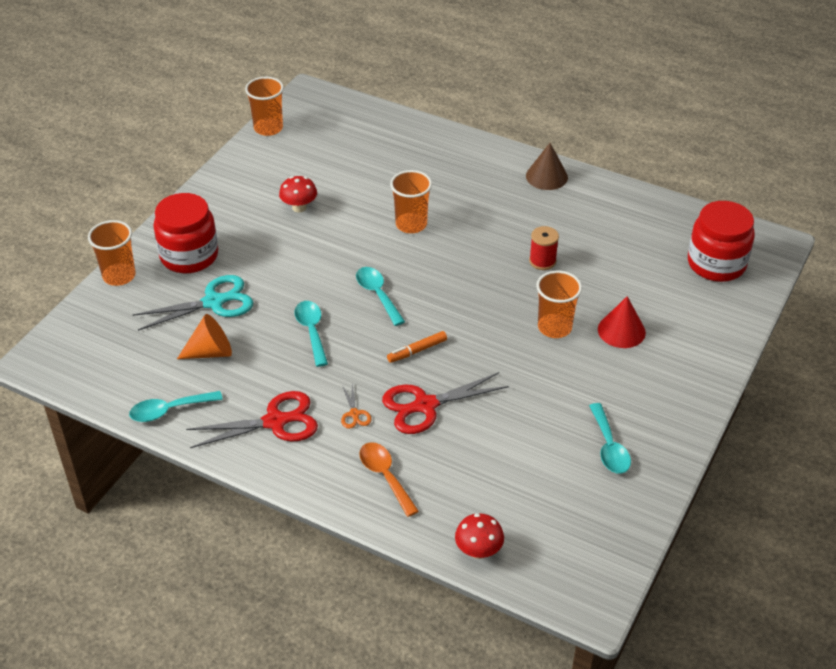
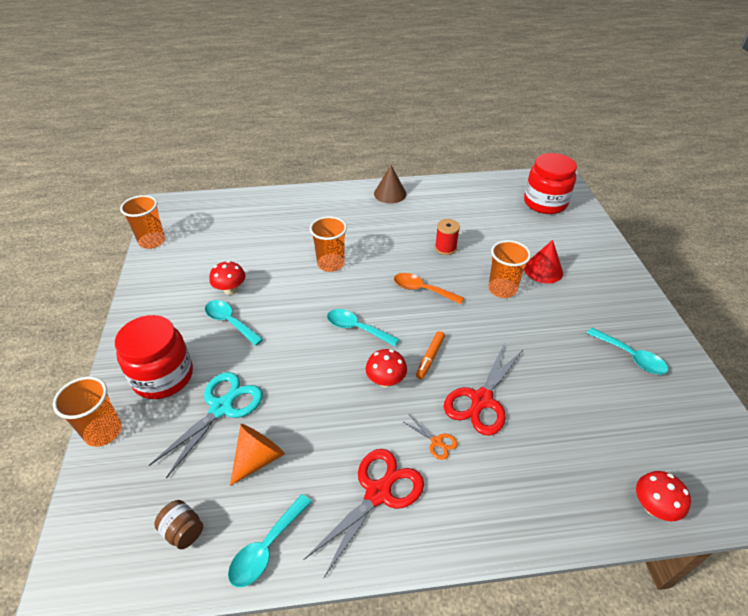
camera: 35 degrees left, 0 degrees up
(125, 370) = (183, 531): none -> brown jar
(312, 331) = (333, 387): turquoise spoon -> turquoise spoon (230, 322)
(360, 349) = (386, 381): none -> red mushroom
(385, 476) = (517, 485): orange spoon -> orange spoon (422, 290)

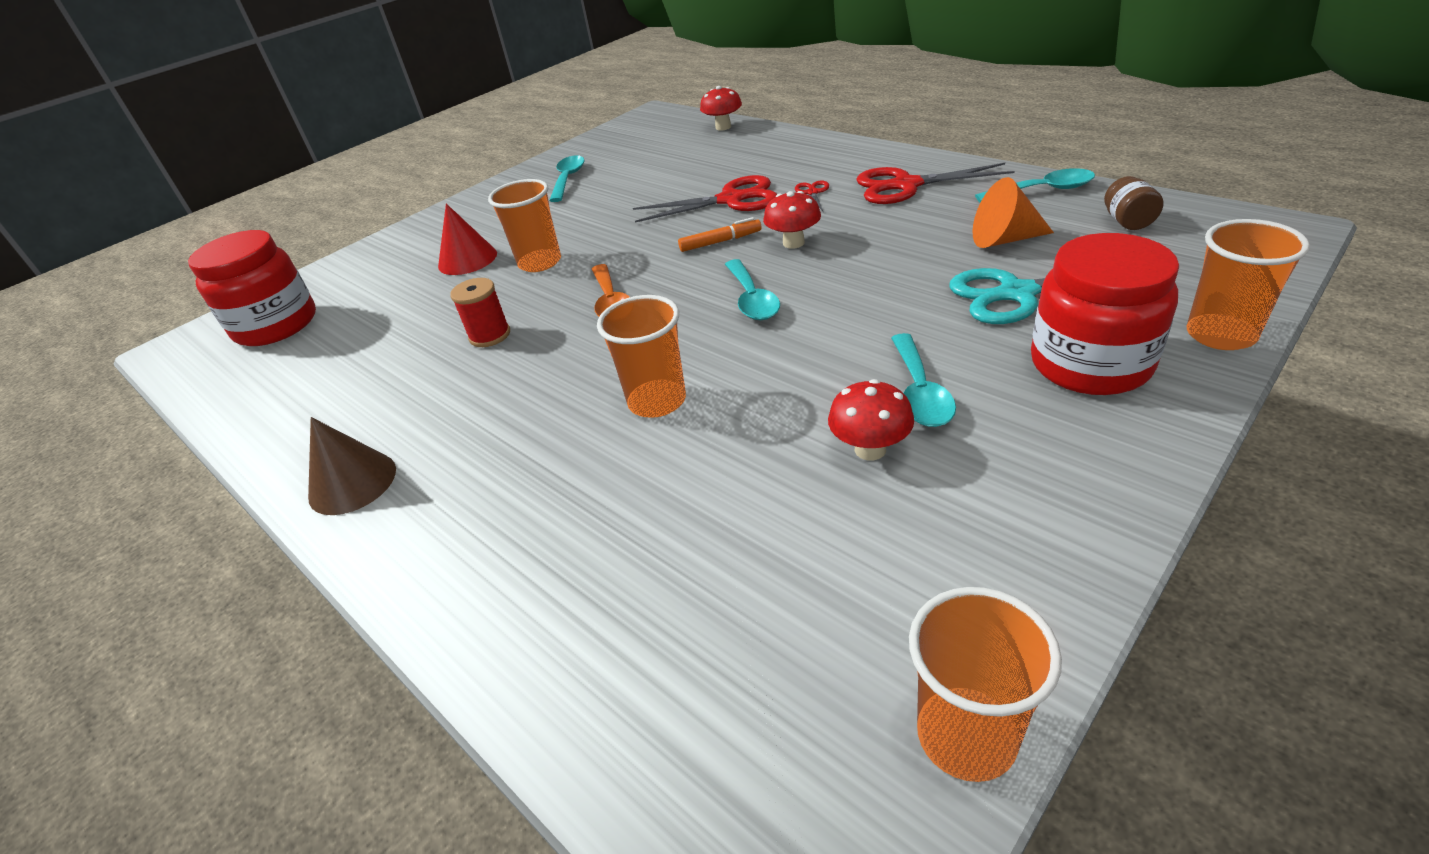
camera: 125 degrees left, 5 degrees down
(436, 442) = (812, 193): orange scissors -> red scissors

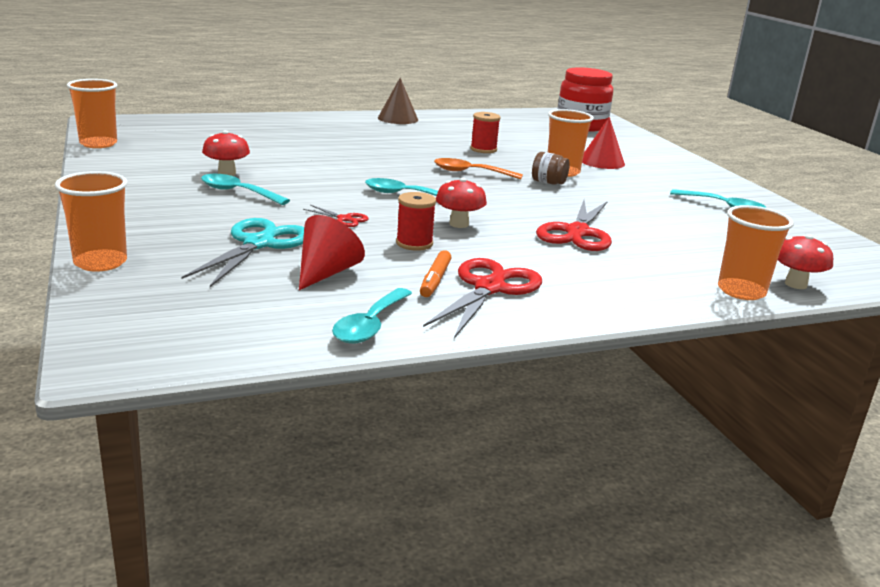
camera: 110 degrees right, 15 degrees down
(657, 401) = (349, 158): orange cup -> orange cup (741, 291)
(720, 242) = (503, 210): orange marker -> orange marker (435, 280)
(812, 193) = (540, 257): red scissors -> red scissors (344, 219)
(876, 239) = (414, 243): none -> red spool
(1004, 239) = (326, 273): orange cone -> red cone
(1090, 364) = (166, 226): red jar -> none
(1127, 222) = (253, 320): brown jar -> brown jar (548, 182)

